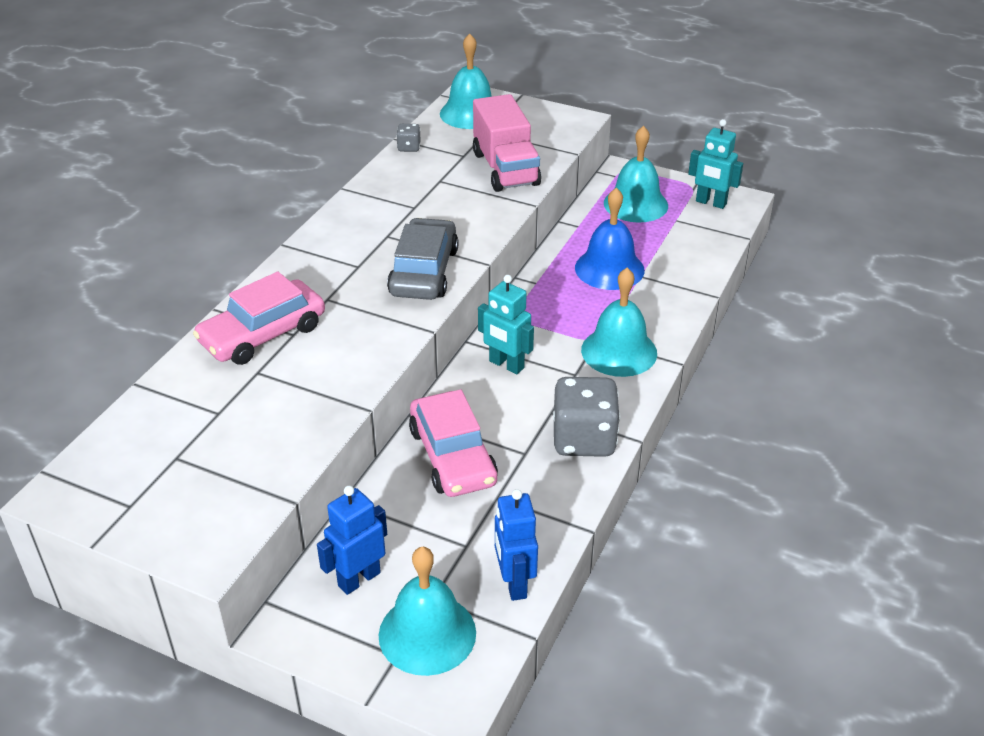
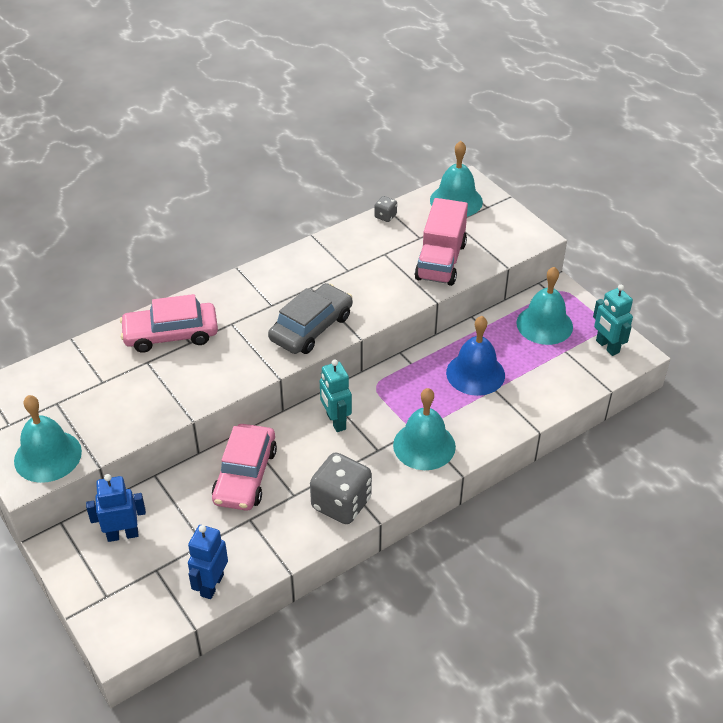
camera: 30 degrees right, 5 degrees up
(427, 633) = (134, 592): turquoise bell -> turquoise bell (48, 456)

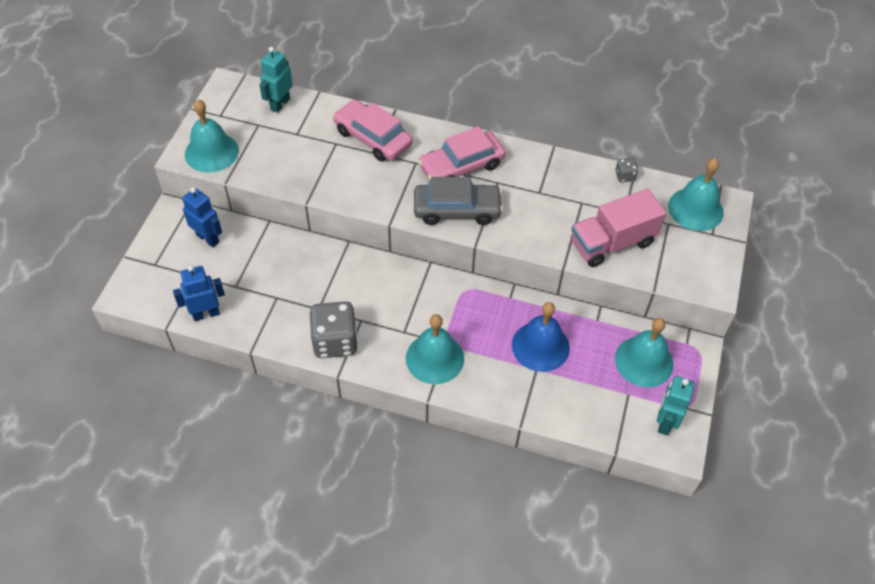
camera: 50 degrees right, 10 degrees up
(245, 475) = (312, 269): pink car -> pink car (461, 166)
(335, 421) = (407, 288): turquoise robot -> turquoise robot (280, 104)

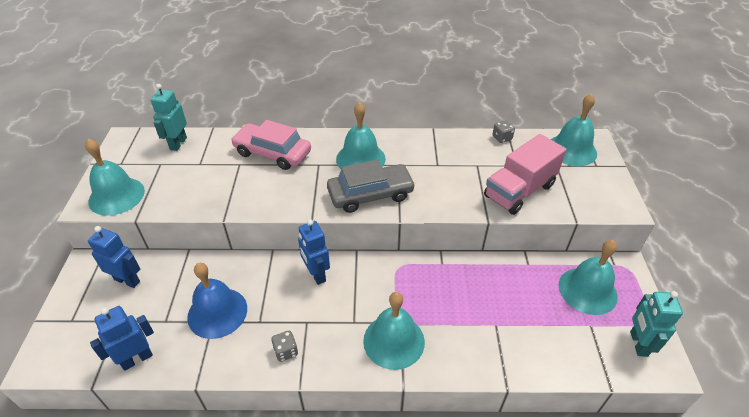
camera: 15 degrees left, 10 degrees down
(335, 341) = (286, 351): grey dice -> grey dice, size x0.46
(383, 277) = (316, 274): none -> blue robot
(461, 166) = (360, 159): pink car -> turquoise bell
(540, 346) = (489, 301): blue bell -> blue bell (217, 312)

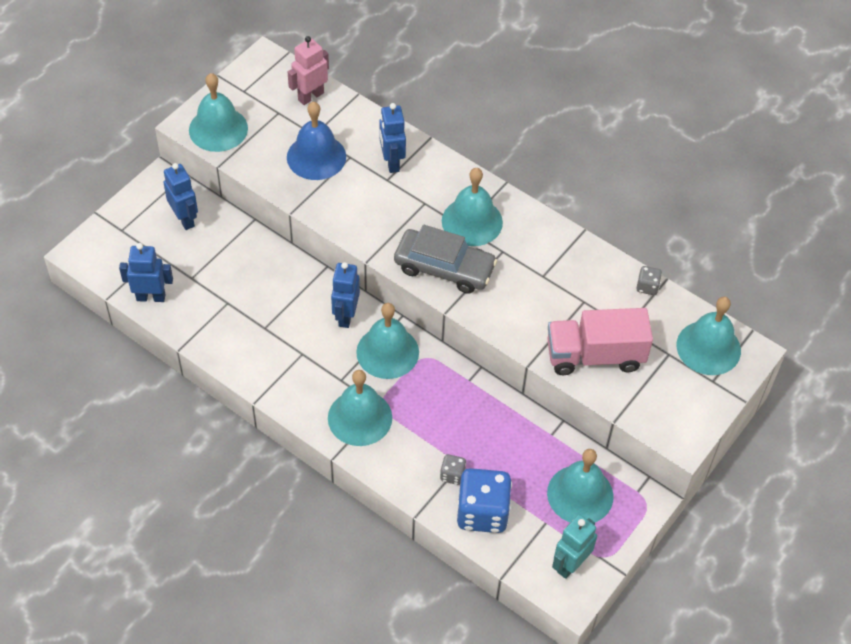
camera: 35 degrees right, 10 degrees up
(178, 143) = (310, 96): turquoise robot -> pink robot
(217, 312) = (237, 297): blue bell -> blue bell (316, 157)
(272, 153) = (391, 162): pink car -> blue robot
(286, 351) = (266, 367): grey dice -> grey dice (452, 475)
(369, 280) = (387, 352): none -> turquoise bell
(546, 349) = (482, 512): none -> blue dice

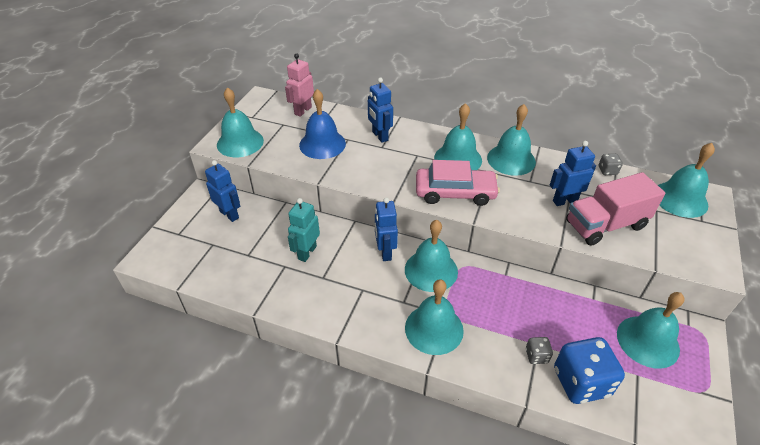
camera: 15 degrees left, 10 degrees down
(151, 297) = (217, 278): blue robot -> blue robot (564, 201)
(444, 268) = (455, 192): grey car -> pink car
(537, 239) = (511, 159): none -> turquoise bell
(570, 564) = (683, 407): turquoise robot -> turquoise robot (307, 252)

